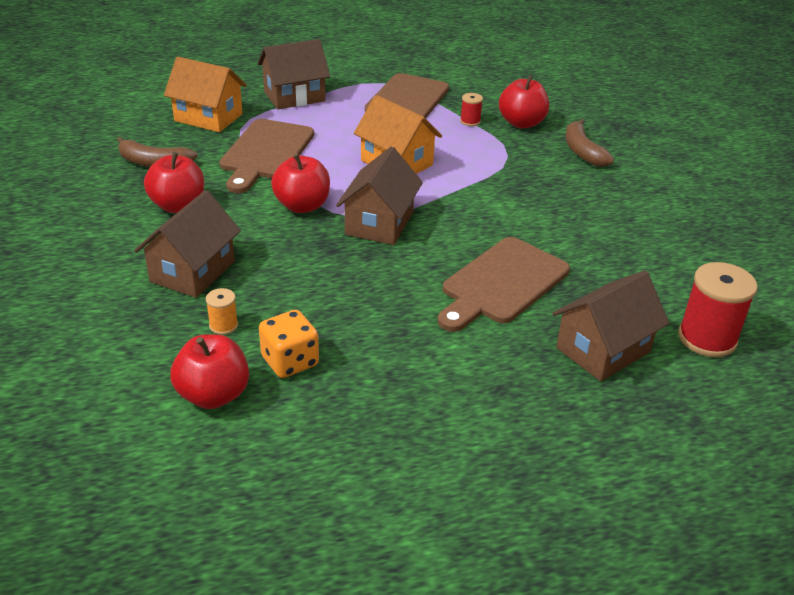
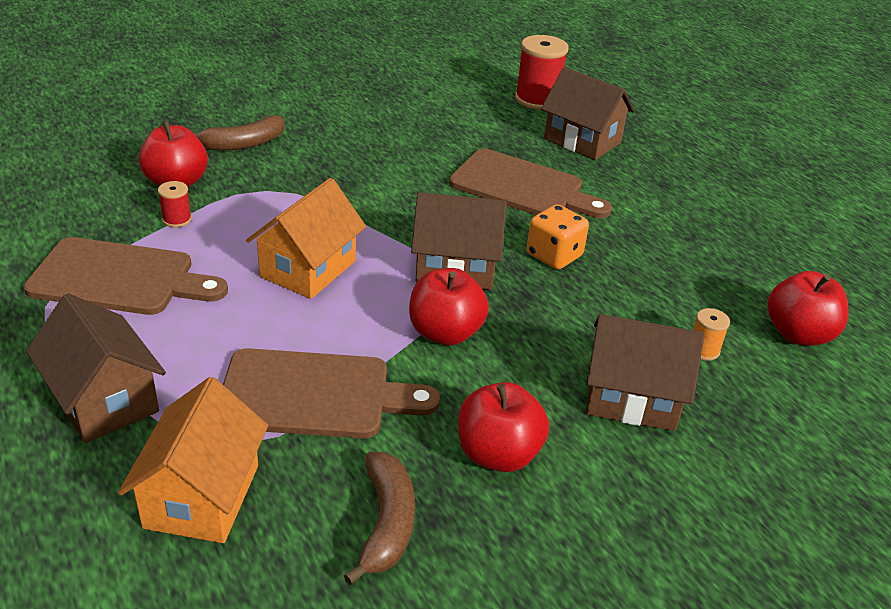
camera: 105 degrees left, 0 degrees up
(290, 361) = (719, 295): orange dice -> orange dice (554, 255)

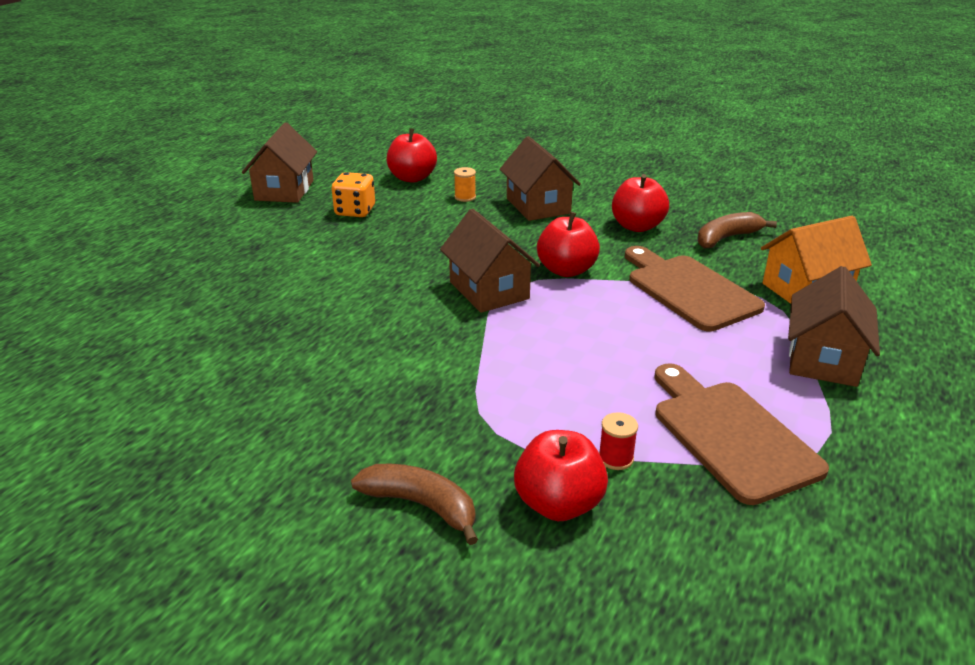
camera: 120 degrees left, 5 degrees down
(308, 269) = (579, 349): orange house -> none
(522, 187) = (328, 300): brown cutting board -> none
(537, 100) = (110, 348): red spool -> none
(554, 255) = (422, 260): orange dice -> orange dice (355, 211)
(582, 140) = (200, 298): brown house -> brown house (284, 190)

